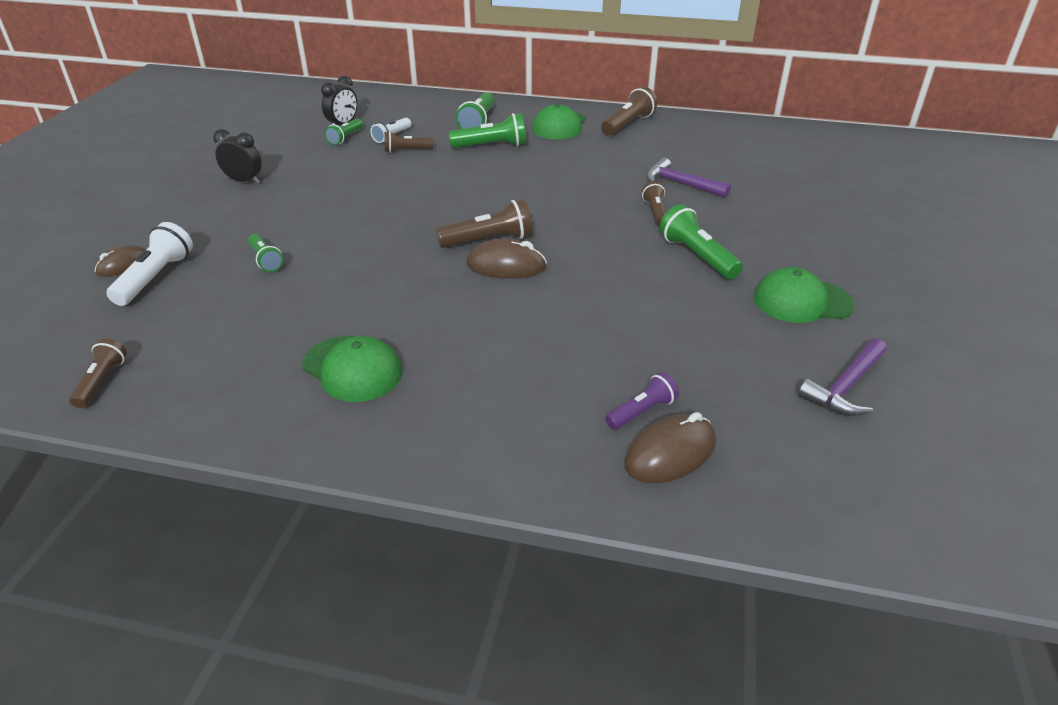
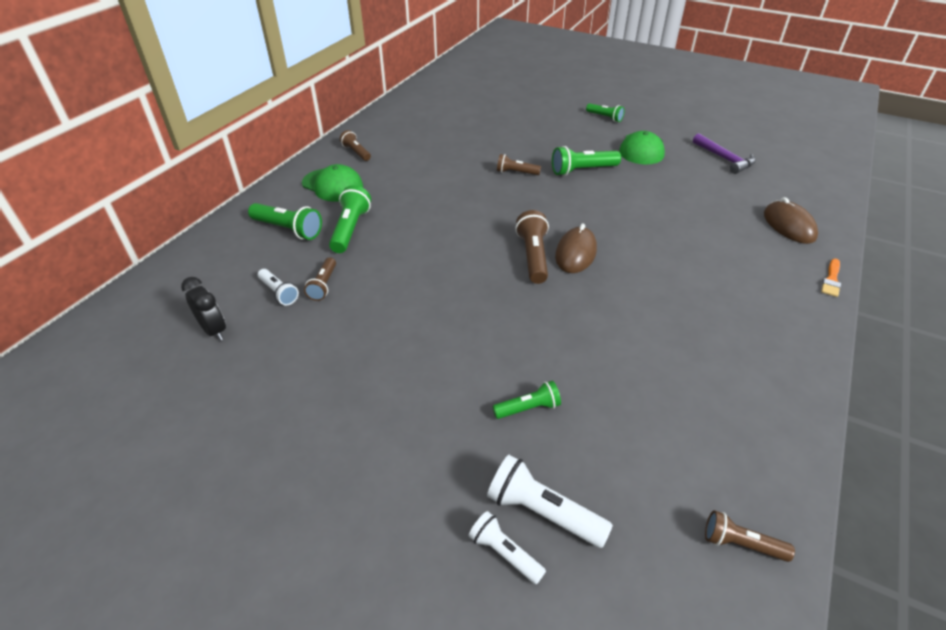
camera: 75 degrees left, 5 degrees up
(123, 265) = (504, 552): brown mouse -> white flashlight
(244, 181) = (324, 430): black clock -> none
(345, 138) = (256, 330): green flashlight -> green flashlight (605, 117)
(352, 369) = (714, 352): green cap -> none
(536, 491) = (831, 280): none -> orange brush
(628, 124) = (356, 152): brown flashlight -> brown flashlight, size x0.64
(642, 411) = (752, 227): purple flashlight -> none
(681, 184) = (476, 153): purple hammer -> none

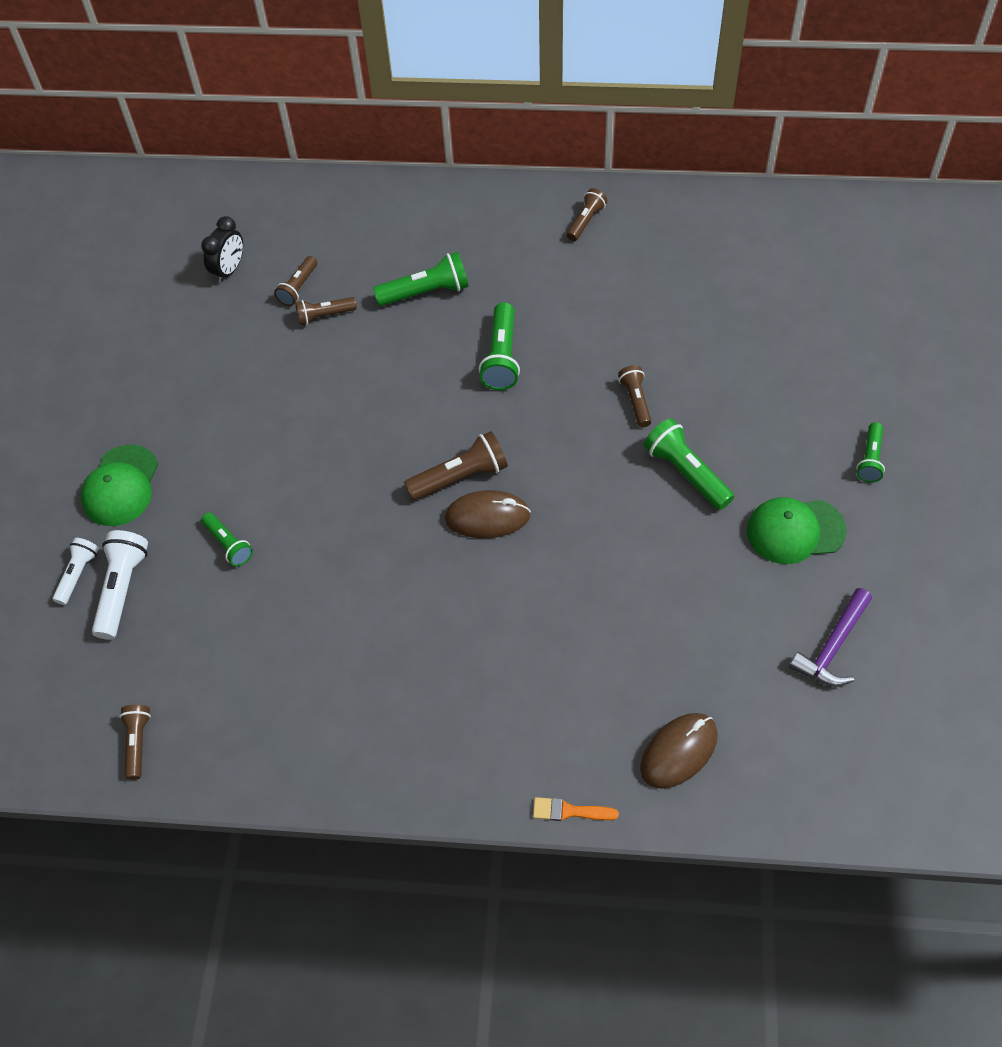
camera: 70 degrees right, 15 degrees up
(279, 293) = (298, 288): white flashlight -> brown flashlight
(288, 230) = (398, 242): green flashlight -> green flashlight (501, 357)
(332, 185) = (501, 235): green cap -> green cap (121, 486)

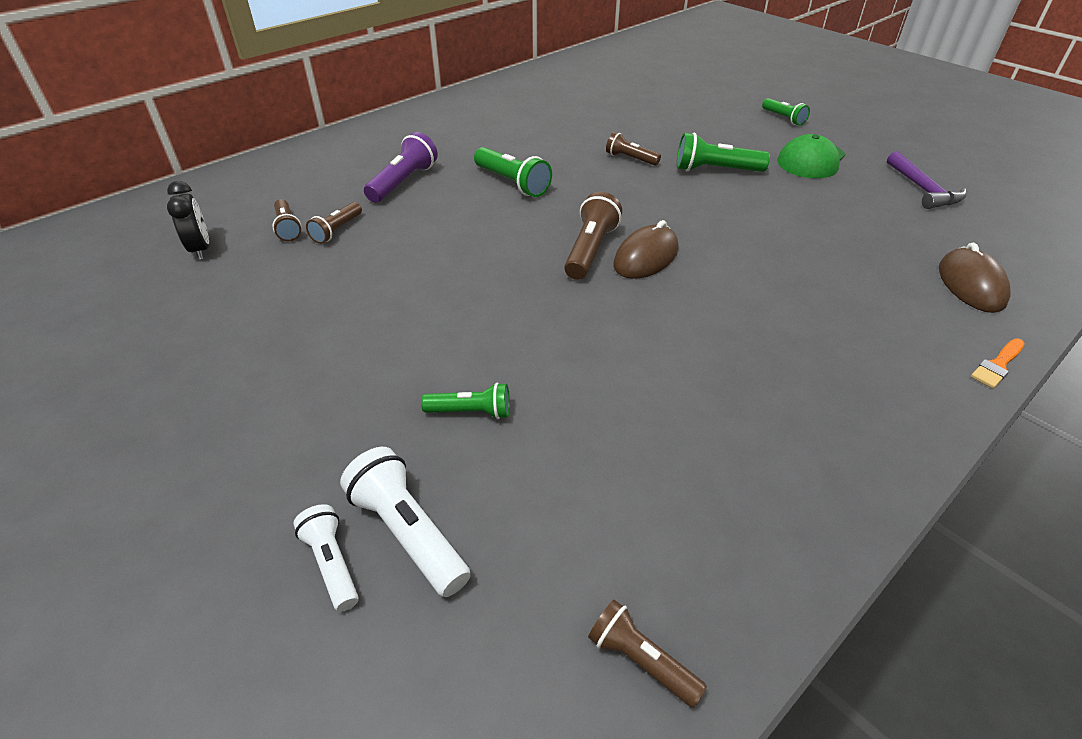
camera: 50 degrees left, 15 degrees down
(121, 486) = (283, 450): green cap -> none
(426, 292) = (403, 182): green flashlight -> purple flashlight
(586, 221) = (462, 110): brown flashlight -> none

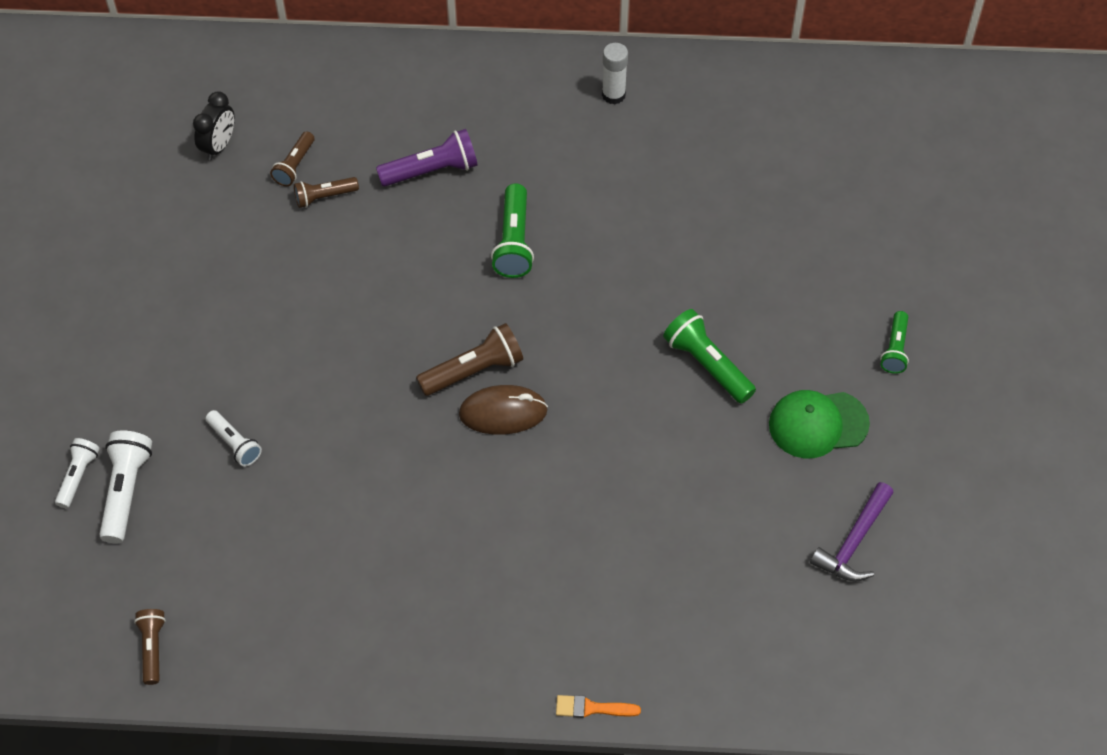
camera: 45 degrees right, 15 degrees up
(471, 412) = (235, 444): green flashlight -> white flashlight
(472, 108) = (613, 95): none -> white glue stick
(630, 159) = (654, 288): brown flashlight -> none
(970, 285) = (700, 648): brown mouse -> none

